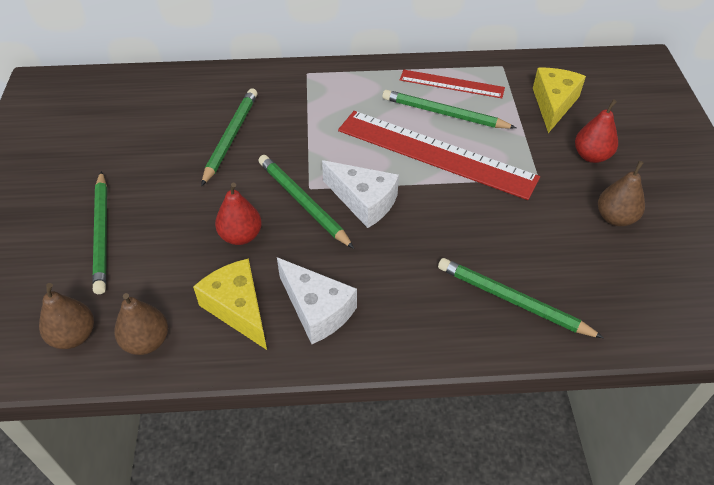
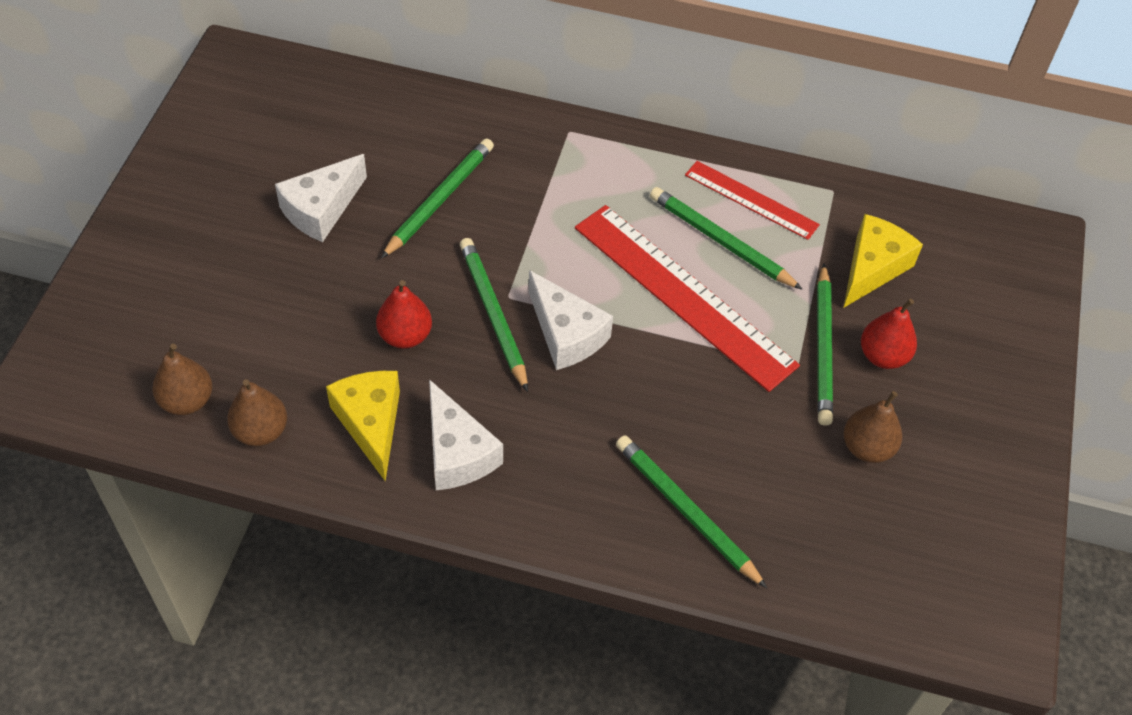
camera: 15 degrees right, 5 degrees up
(102, 234) = (251, 286): green pencil -> green pencil (823, 348)
(141, 165) = (321, 209): none -> white cheese

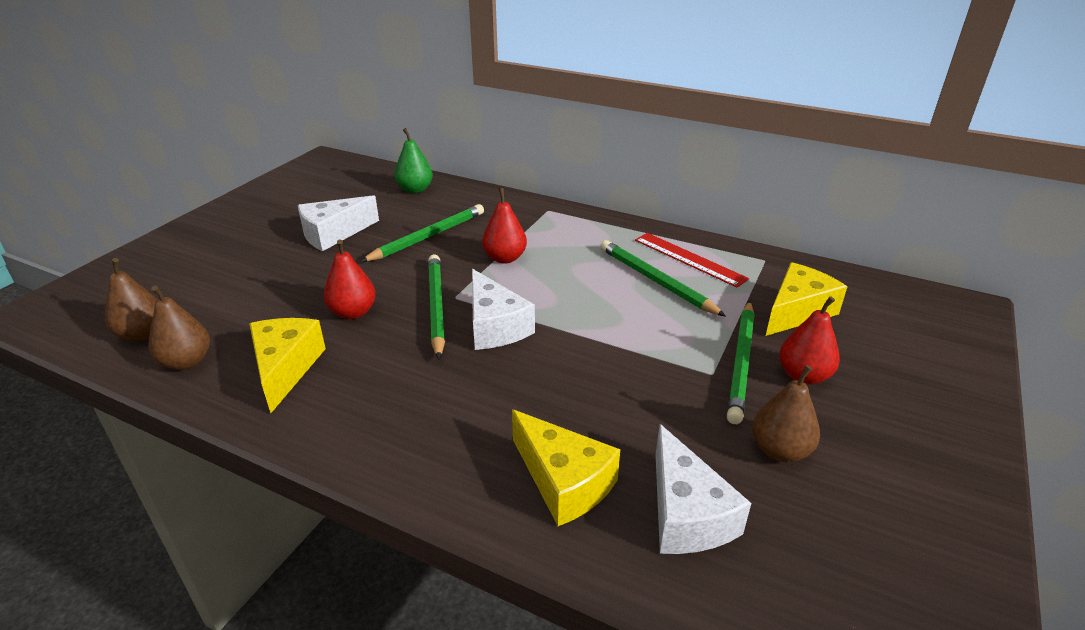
camera: 15 degrees right, 20 degrees down
(387, 110) = (415, 190): none -> green pear
(457, 452) = (351, 399): white cheese -> white cheese (686, 513)
(543, 226) = (505, 258): none -> red pear
(683, 295) = (612, 311): red ruler -> none
(686, 511) = (563, 482): green pencil -> yellow cheese

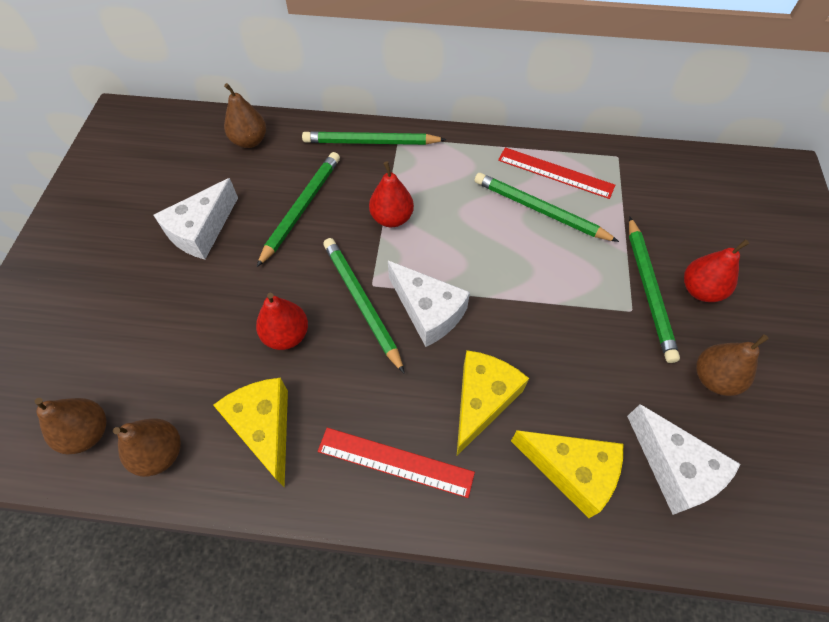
camera: 20 degrees left, 25 degrees up
(385, 423) = (395, 462): none -> red ruler
(415, 190) = (250, 141): green pear -> brown pear
(520, 208) = (371, 142): none -> green pencil
(797, 311) = (667, 215): yellow cheese -> yellow cheese (482, 401)

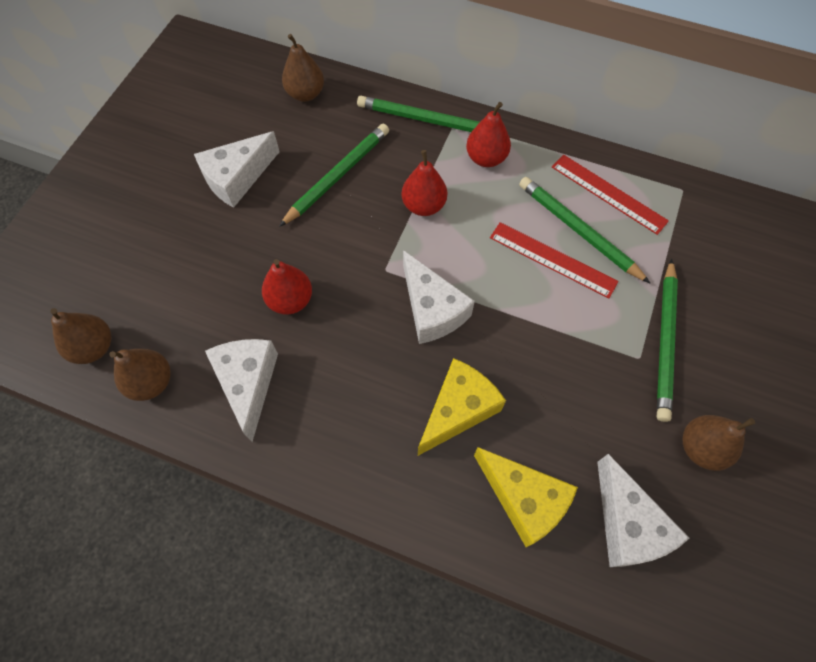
camera: 15 degrees right, 5 degrees up
(264, 428) = (248, 383): yellow cheese -> white cheese
(361, 302) = (370, 285): green pencil -> none
(395, 462) = (358, 446): red ruler -> red ruler (552, 259)
(700, 290) = (720, 354): red pear -> red pear (486, 158)

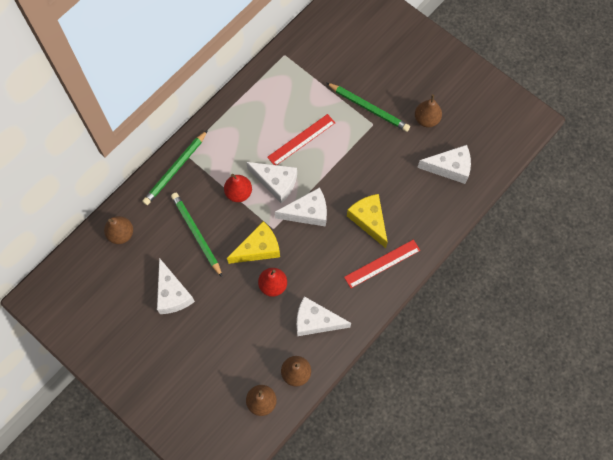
camera: 70 degrees left, 5 degrees up
(462, 248) = (276, 183): none -> white cheese
(486, 158) = (219, 146): red pear -> none
(524, 499) = (423, 207): yellow cheese -> yellow cheese (258, 248)
(578, 230) = (288, 119): green pencil -> none
(608, 193) = (271, 93): red ruler -> red ruler (382, 263)

